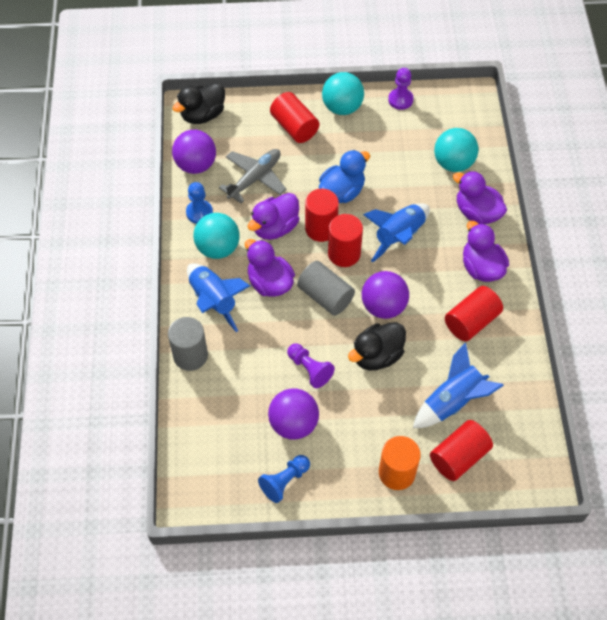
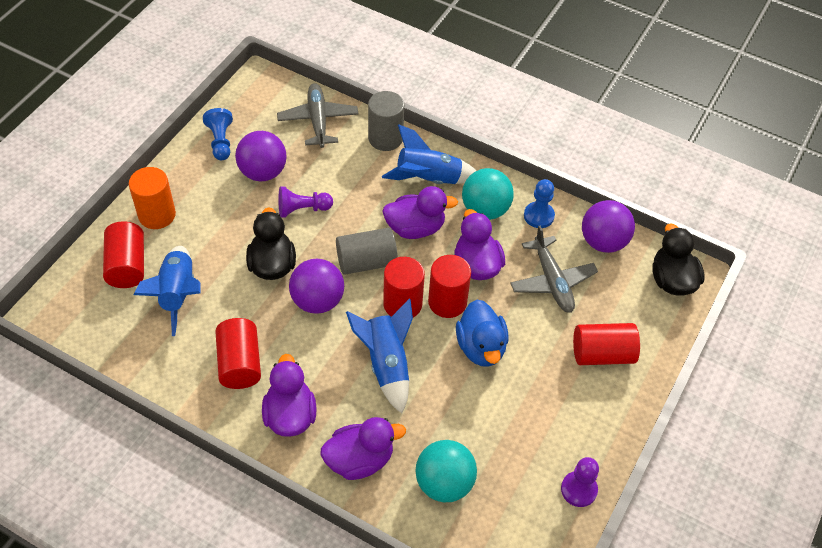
camera: 120 degrees right, 5 degrees down
(205, 419) = (318, 120): none -> grey plane
(342, 107) = (604, 418): turquoise ball -> none
(481, 268) = (290, 415): purple duck -> purple duck turned 105 degrees counterclockwise

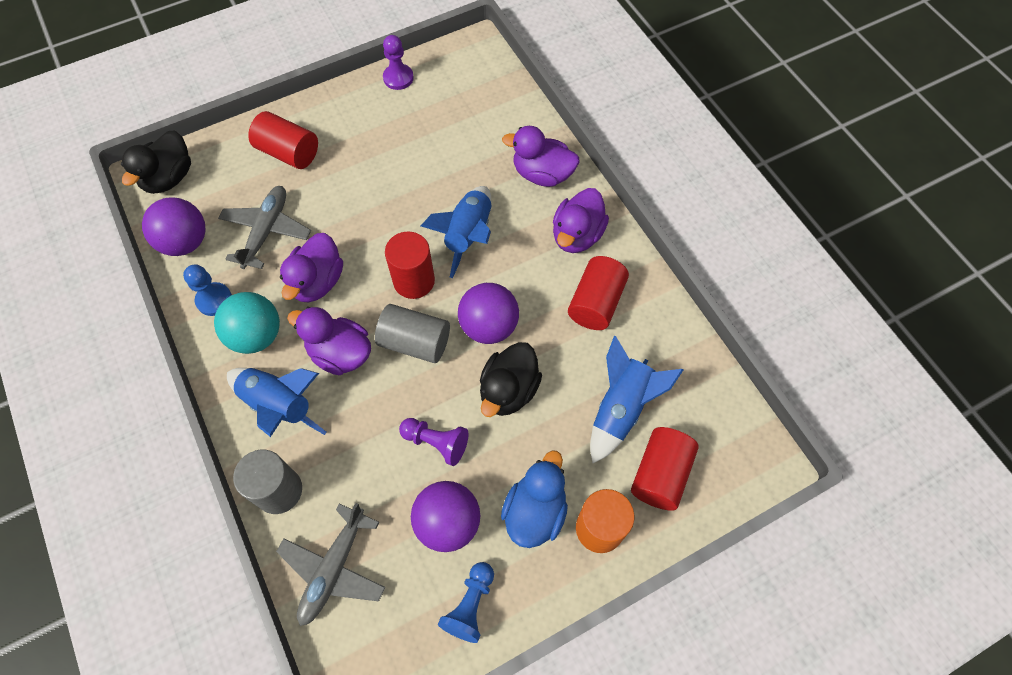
camera: 145 degrees left, 10 degrees up
(444, 483) = (490, 128): turquoise ball -> none
(447, 302) = (373, 261): red cylinder -> none
(481, 347) = (379, 208): blue duck -> blue duck (535, 511)

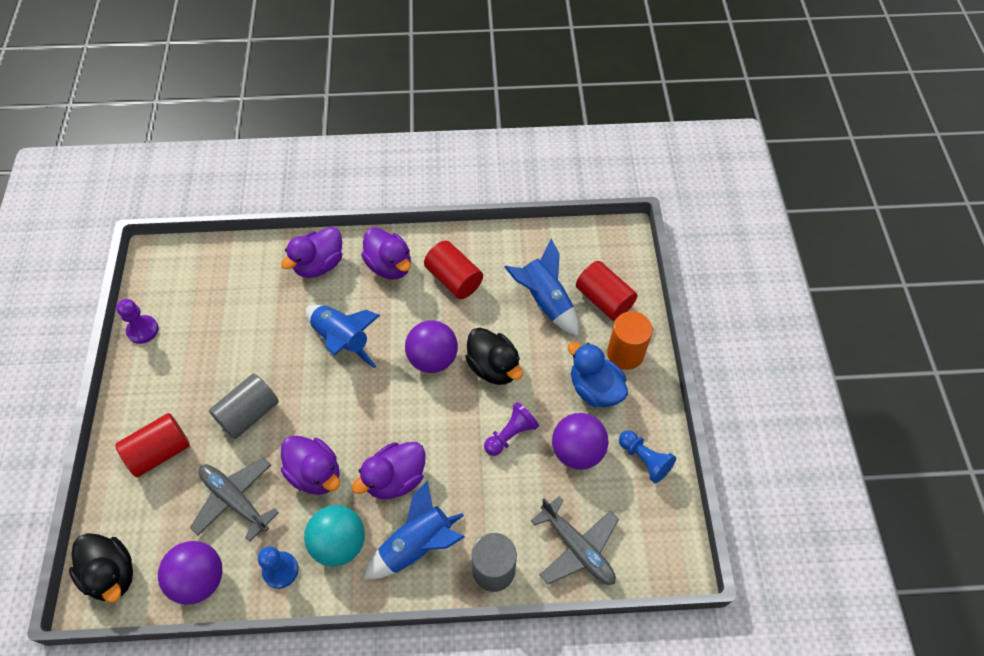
camera: 65 degrees left, 5 degrees down
(414, 281) = (360, 397): red cylinder -> none
(415, 342) = (417, 417): grey cylinder -> grey cylinder (249, 413)

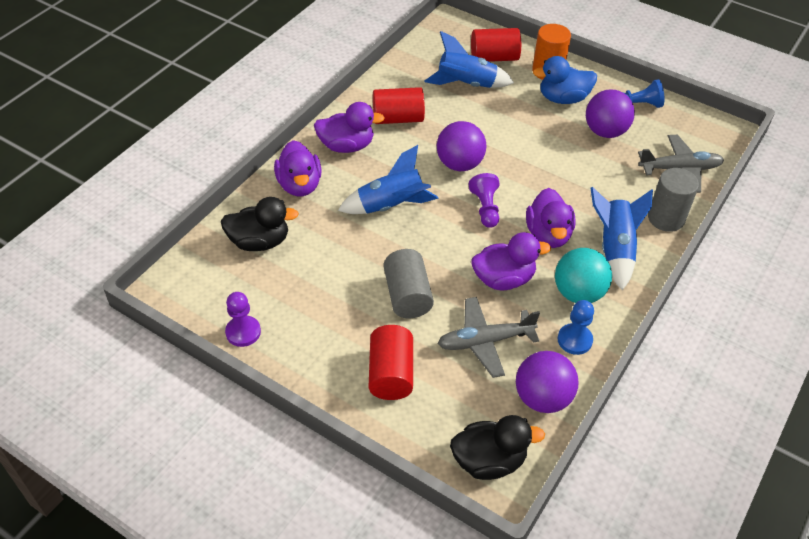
camera: 55 degrees left, 10 degrees down
(493, 367) = (498, 137): black duck -> black duck (259, 242)
(510, 434) = (563, 156): purple pawn -> purple pawn (485, 208)

